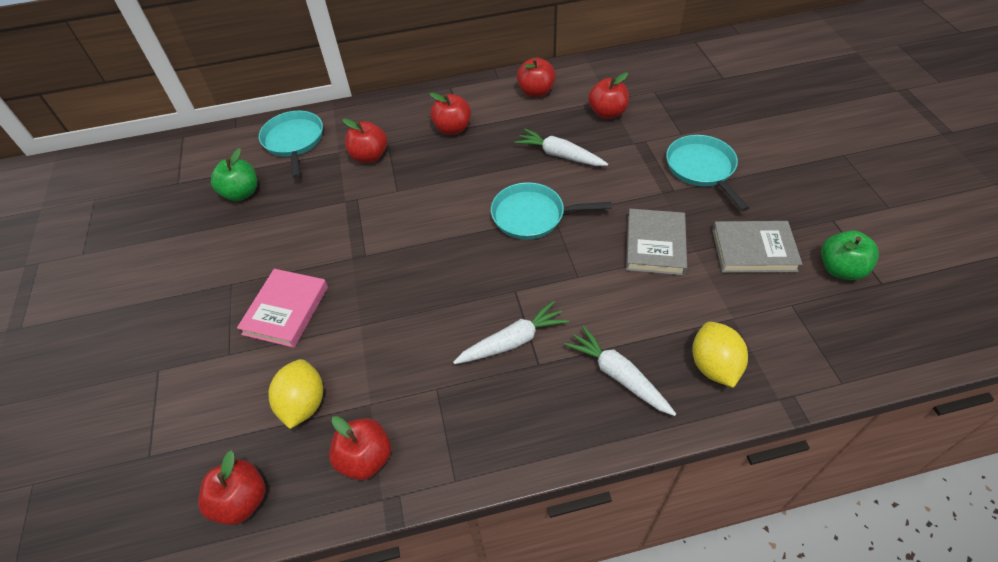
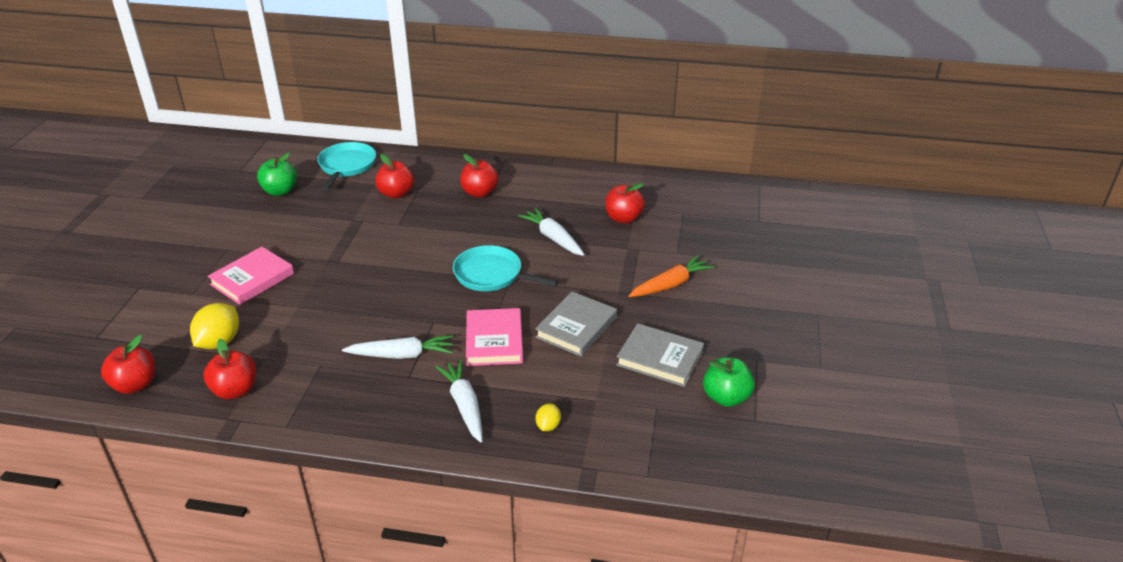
camera: 20 degrees right, 15 degrees down
(536, 92) = (574, 184): red apple -> none
(590, 289) = (494, 340): none -> pink book
(701, 168) = (670, 285): turquoise pan -> orange carrot
(713, 366) = (548, 426): yellow lemon -> yellow lemon, size x0.53

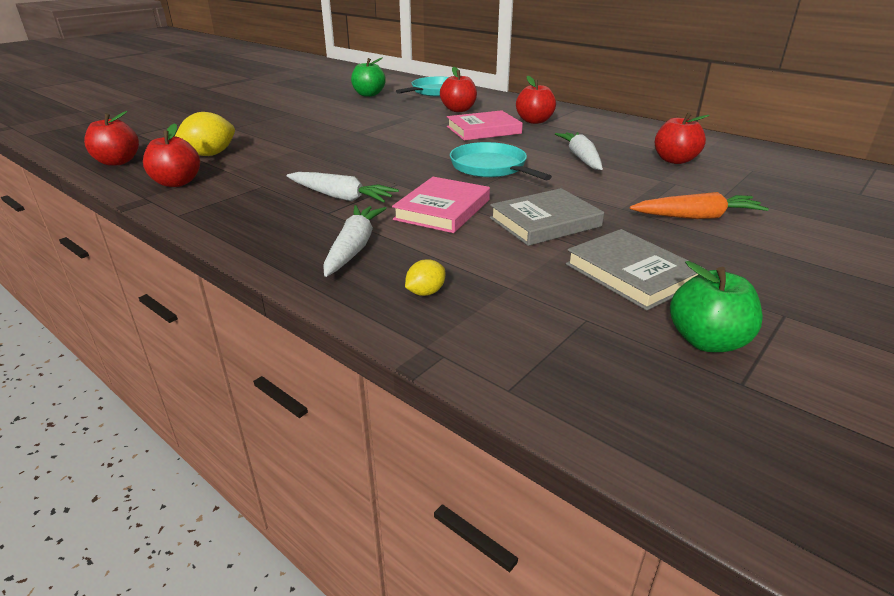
camera: 30 degrees right, 5 degrees down
(252, 279) = (285, 129): pink book -> pink book (483, 130)

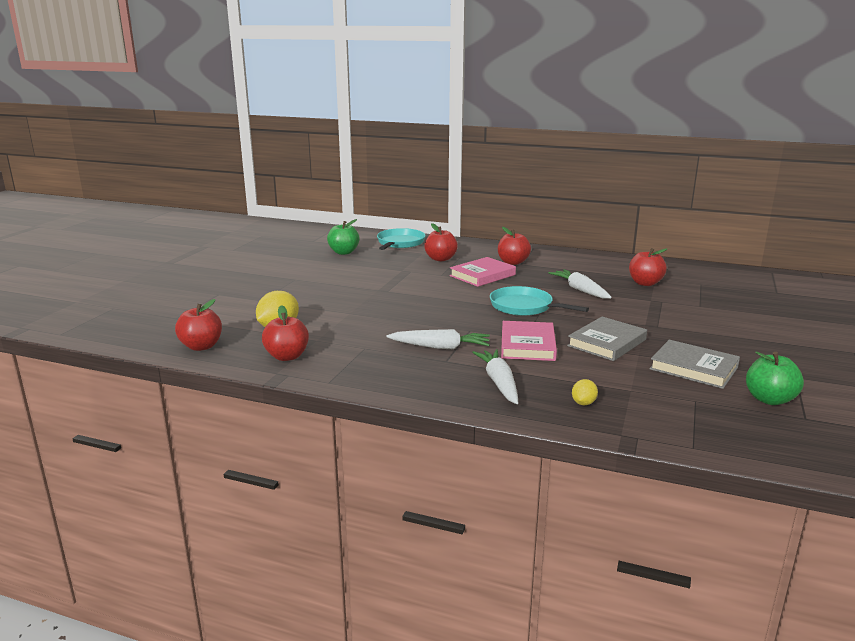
camera: 20 degrees left, 10 degrees down
(696, 217) = (696, 324): orange carrot -> none

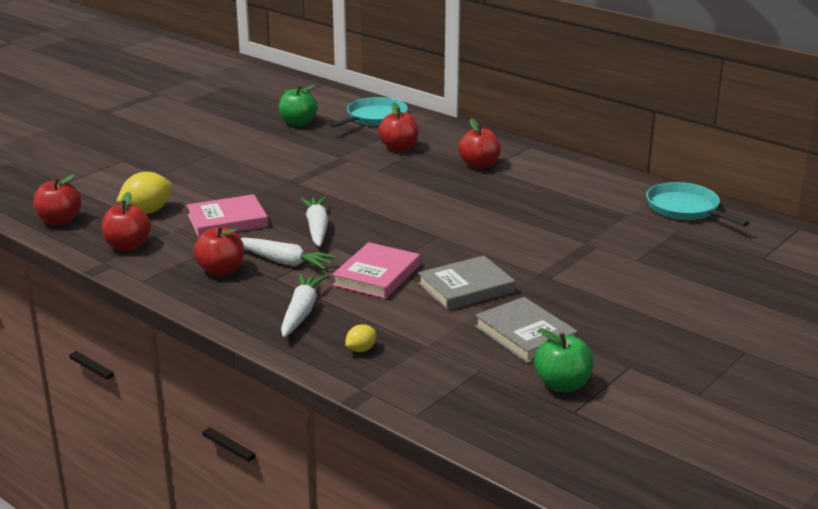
camera: 20 degrees right, 5 degrees up
(482, 275) = (423, 178): pink book -> pink book (227, 221)
(524, 307) = (425, 227): turquoise pan -> turquoise pan (685, 209)
(580, 290) = (516, 216): white carrot -> white carrot (317, 228)
(645, 283) = (607, 219): red apple -> red apple (221, 270)

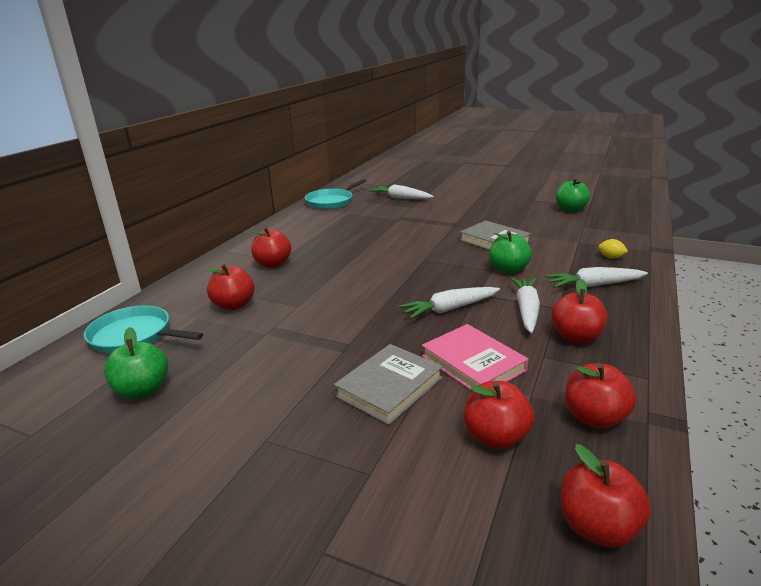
camera: 105 degrees left, 0 degrees up
(147, 211) = (495, 437): yellow lemon -> red apple
(377, 275) = (508, 270): pink book -> green apple
(525, 335) = (532, 221): grey book -> grey book (389, 387)
(685, 258) = (400, 198): none -> white carrot

